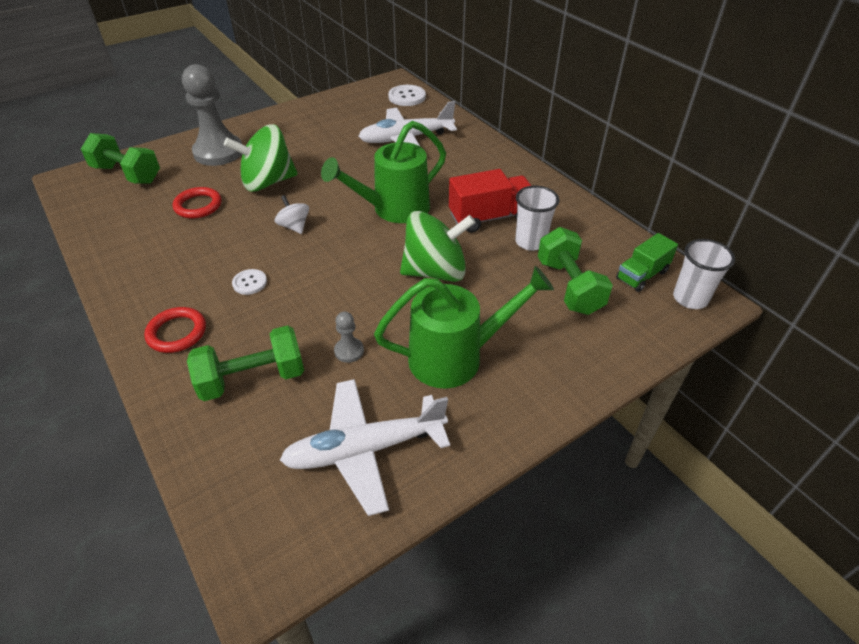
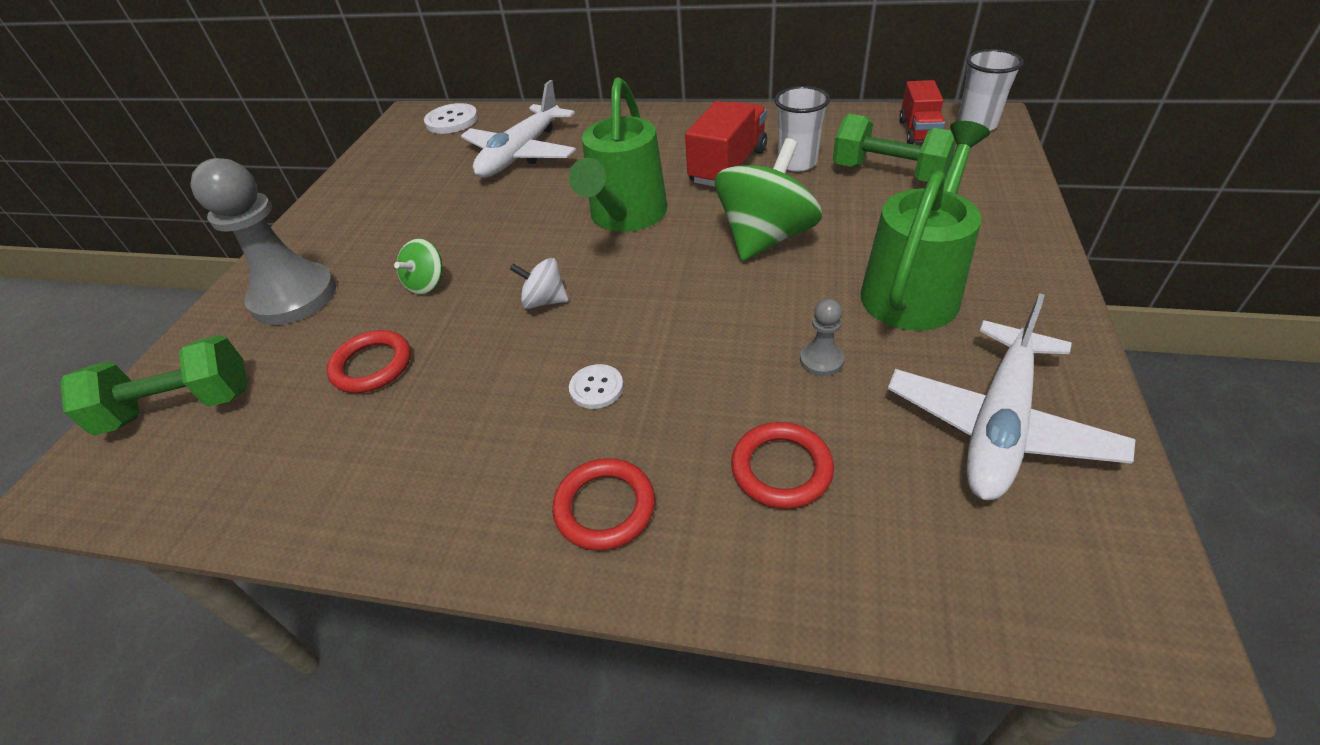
camera: 40 degrees left, 0 degrees up
(252, 378) = (781, 468): green dumbbell -> red ring
(267, 182) = (427, 283): green spinning top -> green spinning top, size x0.49
(642, 275) = (918, 131): green truck -> red truck

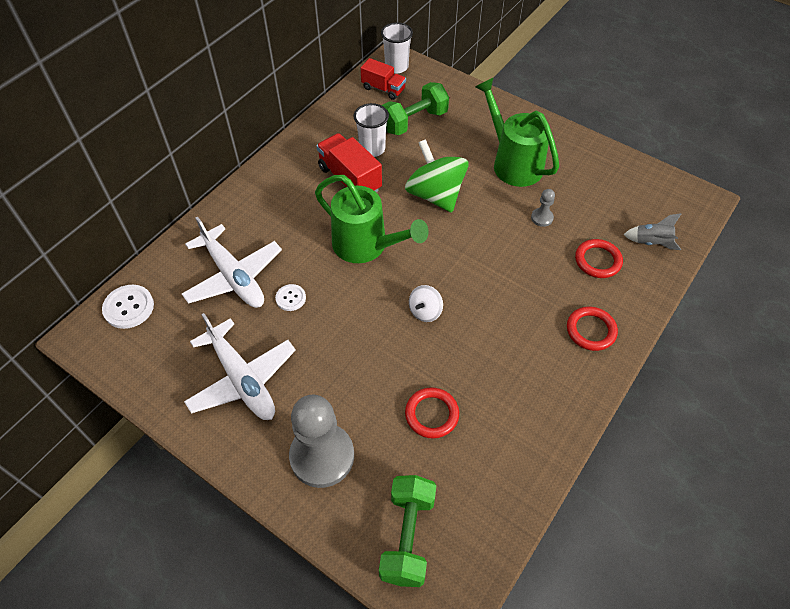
camera: 70 degrees left, 10 degrees up
(427, 283) = (364, 369): green spinning top -> none
(596, 388) = (512, 309): white button -> white button (290, 298)
(904, 549) = (651, 242): none -> grey rocket
(998, 425) = (607, 184): white plane -> white plane (242, 379)

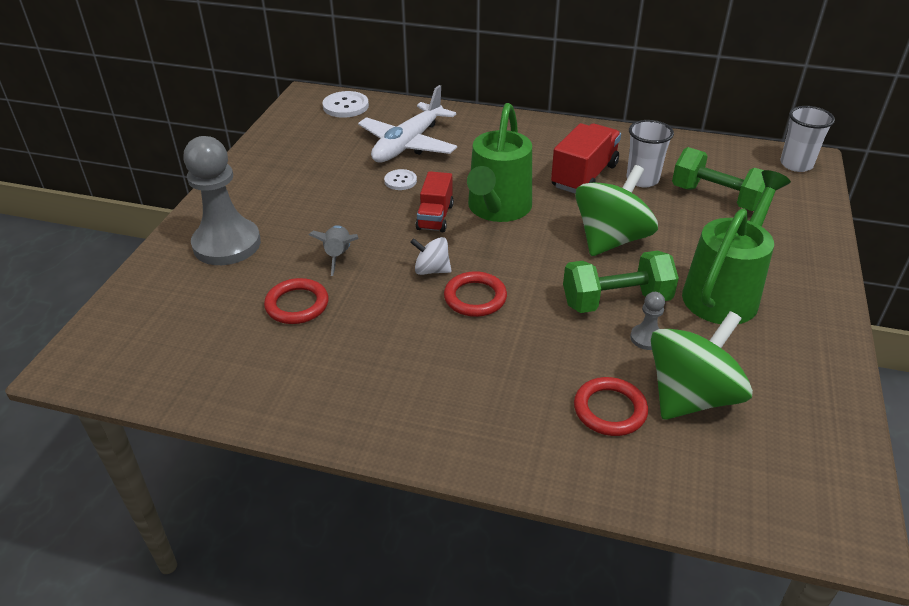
camera: 70 degrees right, 15 degrees down
(242, 379) = (295, 179): white plane -> none
(383, 89) = (747, 164): red truck -> red truck (435, 217)
(408, 536) = (149, 319): green dumbbell -> green dumbbell (616, 301)
(591, 330) = (480, 422): red ring -> red ring (475, 297)
(597, 219) = (691, 396): none -> green spinning top
(651, 242) = (692, 469): grey rocket -> grey rocket (338, 256)

